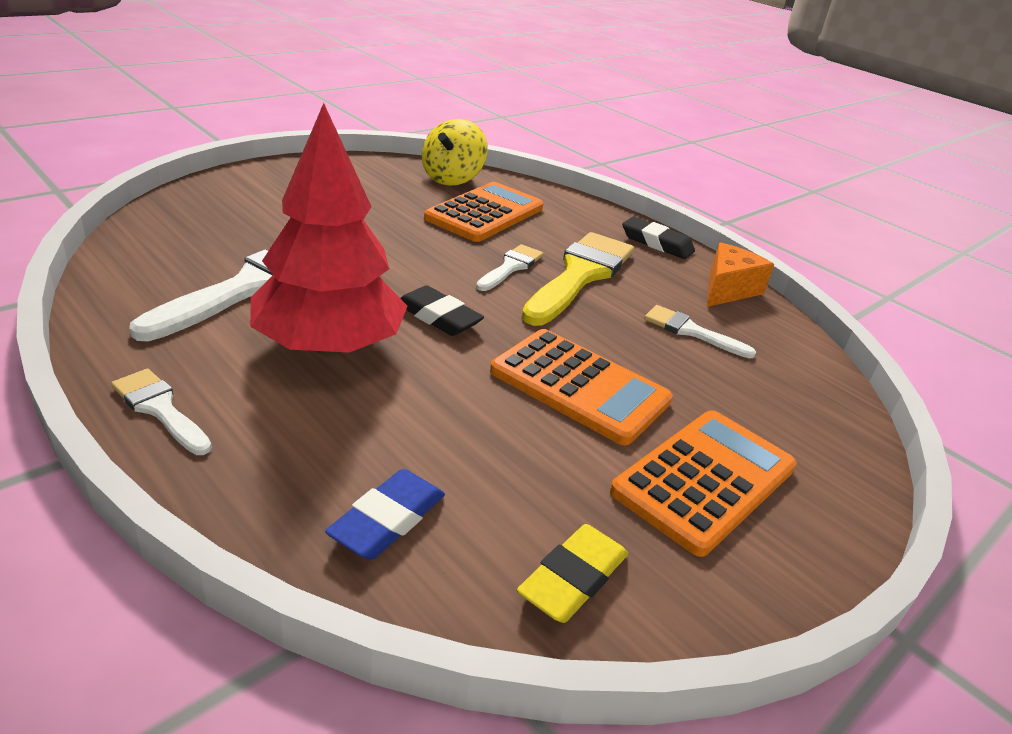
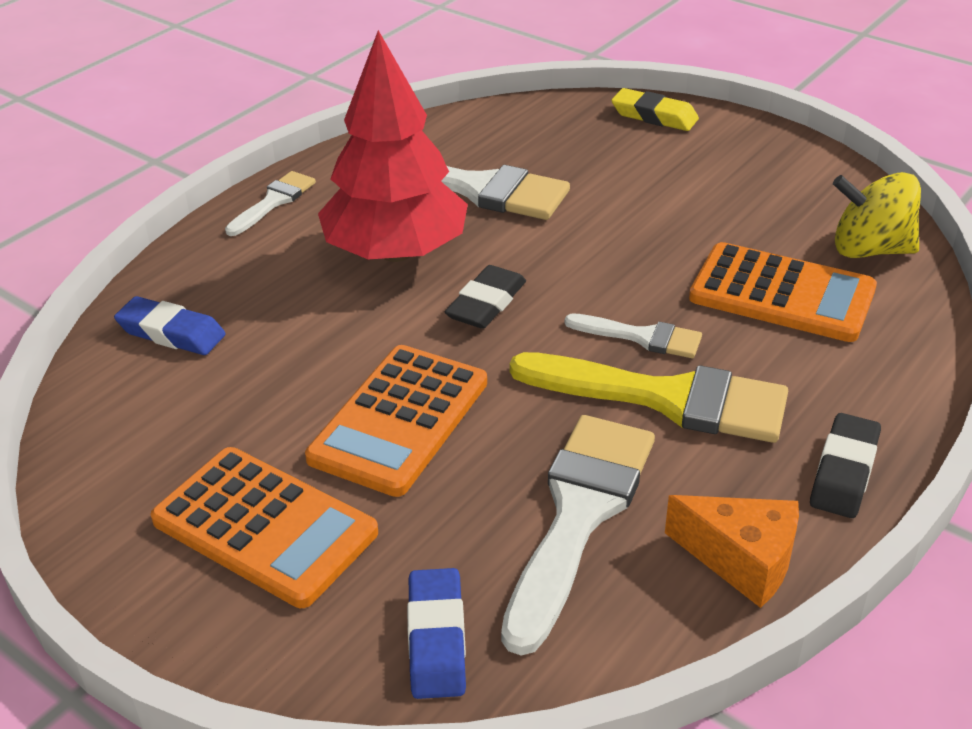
camera: 85 degrees right, 5 degrees up
(573, 579) = (118, 440): yellow eraser -> yellow eraser (654, 116)
(691, 331) = (578, 515): white brush -> white brush, size x1.91
(809, 410) = (437, 639): none -> blue eraser

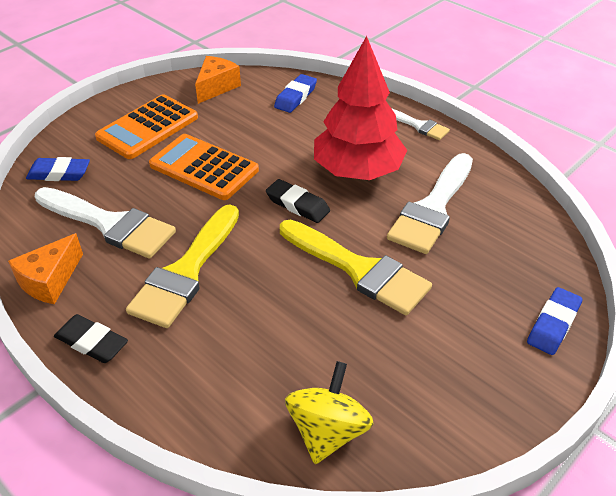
camera: 95 degrees right, 5 degrees up
(115, 445) = (216, 87): none -> orange cheese
(610, 241) = (359, 269): none -> yellow brush
(641, 337) = (247, 270): white brush -> none
(654, 116) = (553, 324): yellow eraser -> blue eraser
(782, 294) = (278, 354): orange calculator -> none

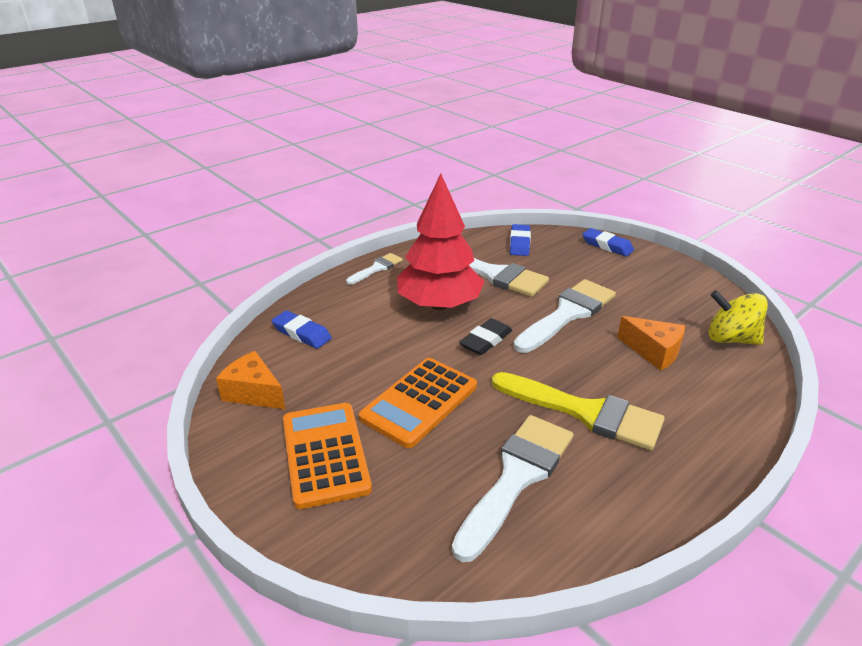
camera: 85 degrees left, 10 degrees down
(50, 281) = (617, 524): orange cheese -> orange cheese (654, 352)
(59, 173) = (411, 542): blue eraser -> blue eraser (519, 243)
(92, 342) = (694, 476): black eraser -> none
(147, 127) = (325, 454): orange calculator -> orange calculator turned 150 degrees counterclockwise
(359, 269) = (567, 314): yellow brush -> white brush

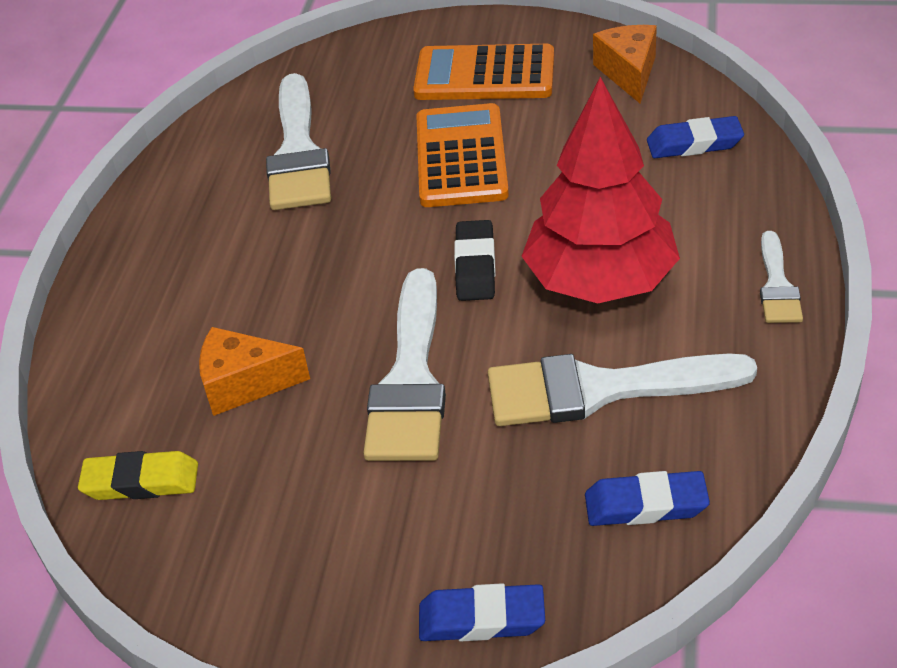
camera: 145 degrees right, 10 degrees up
(253, 393) = (629, 73): orange cheese -> orange cheese turned 90 degrees counterclockwise
(325, 454) = (484, 75): orange calculator -> orange calculator turned 150 degrees clockwise
(519, 243) = (646, 505): blue eraser -> blue eraser turned 60 degrees counterclockwise
(585, 412) = (278, 247): yellow brush -> none
(730, 339) = (141, 482): yellow spinning top -> yellow eraser

